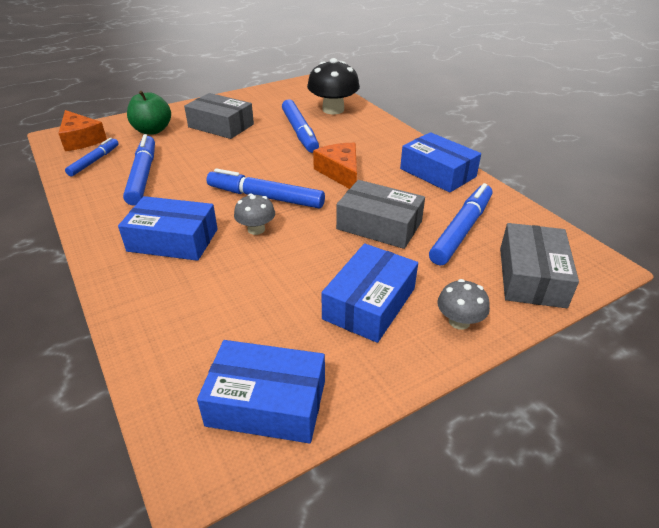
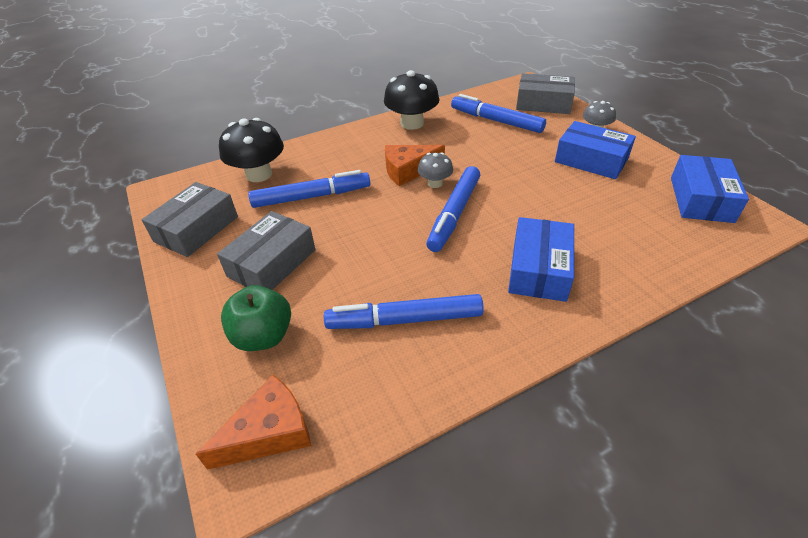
camera: 85 degrees left, 5 degrees up
(94, 161) = (355, 388): blue marker -> none
(256, 229) = (511, 216): grey mushroom -> grey mushroom (435, 183)
(379, 225) = (495, 153): grey box -> grey box (196, 229)
(437, 173) = (412, 123): blue box -> black mushroom

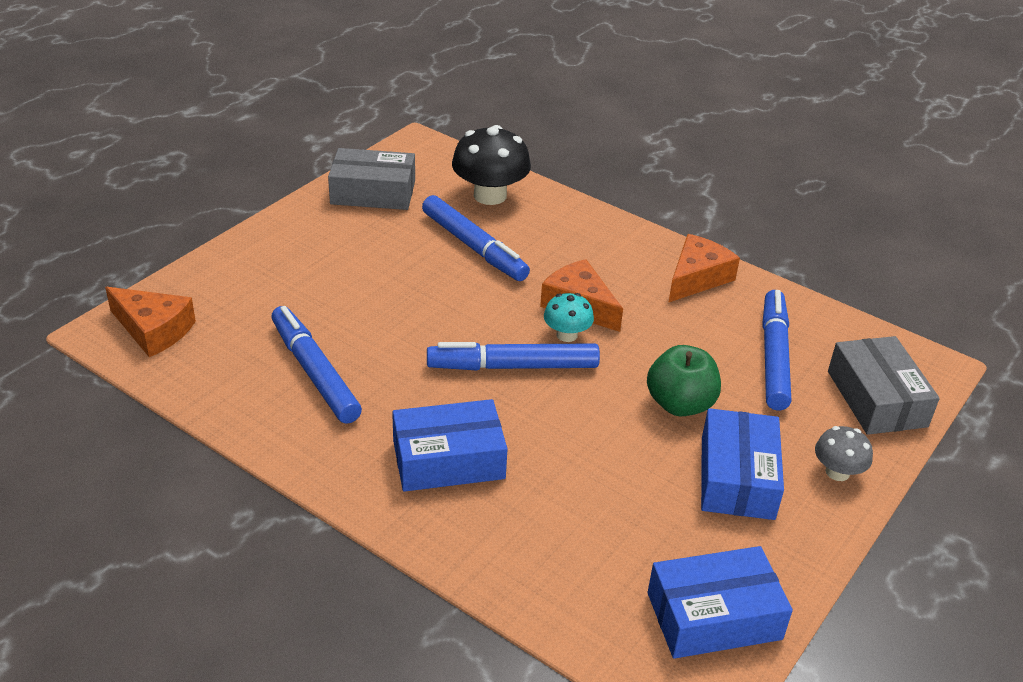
camera: 60 degrees right, 5 degrees down
(263, 336) = (252, 289): green apple -> green apple (680, 404)
(272, 263) = (350, 258): grey box -> none
(412, 123) = (697, 278): black mushroom -> orange cheese
(435, 183) = (567, 335): grey mushroom -> turquoise mushroom

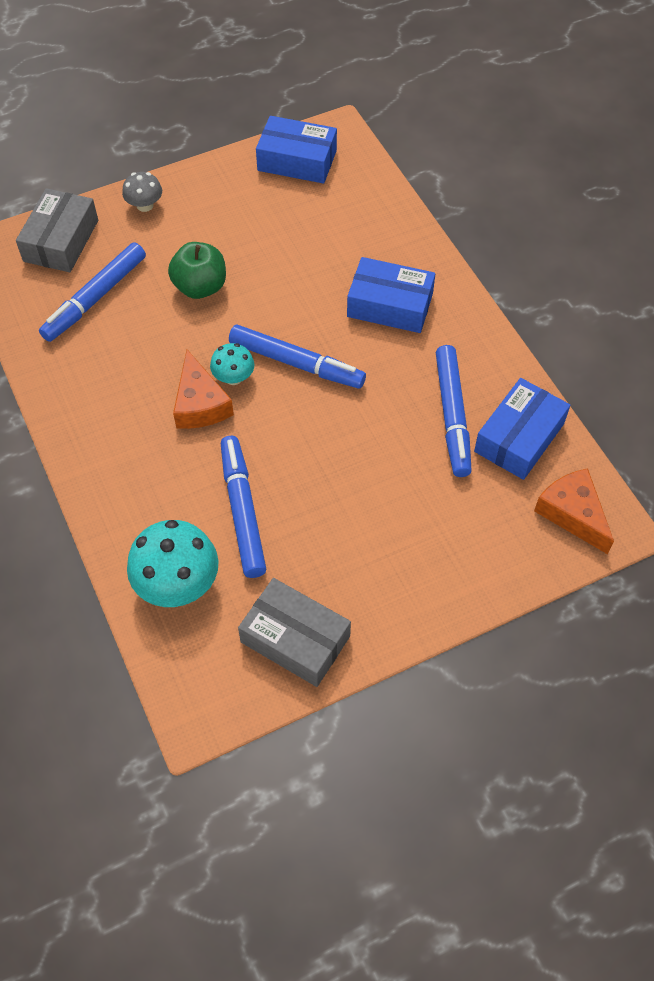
camera: 150 degrees left, 20 degrees up
(490, 195) = (177, 583): black mushroom -> turquoise mushroom
(697, 278) = (77, 395): orange cheese -> none
(737, 477) = (211, 225): blue box -> blue box (519, 437)

